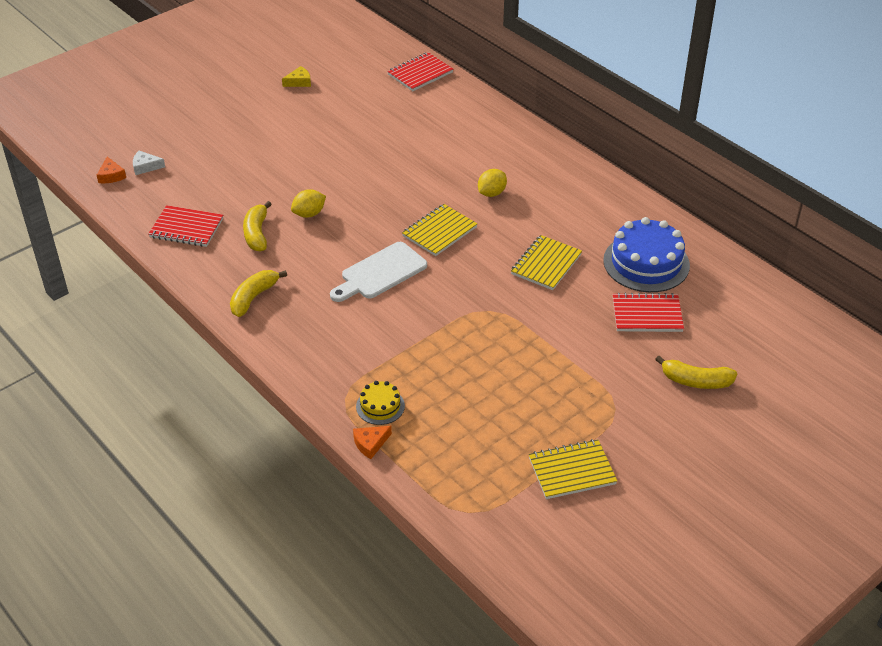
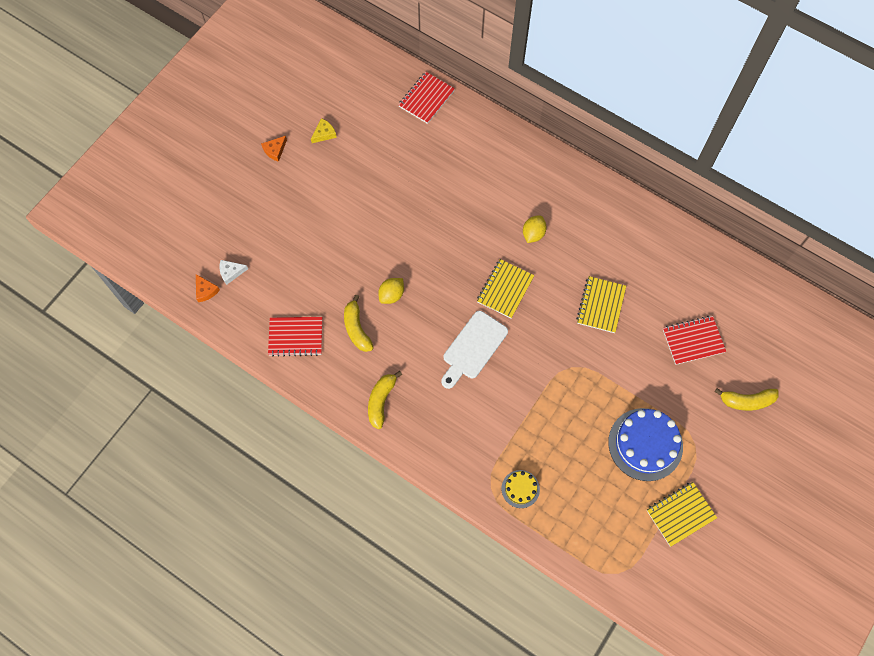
camera: 15 degrees left, 25 degrees up
(370, 444) = (525, 528): orange cheese -> orange cheese (275, 150)
(646, 263) = (678, 284): blue cake -> blue cake (645, 444)

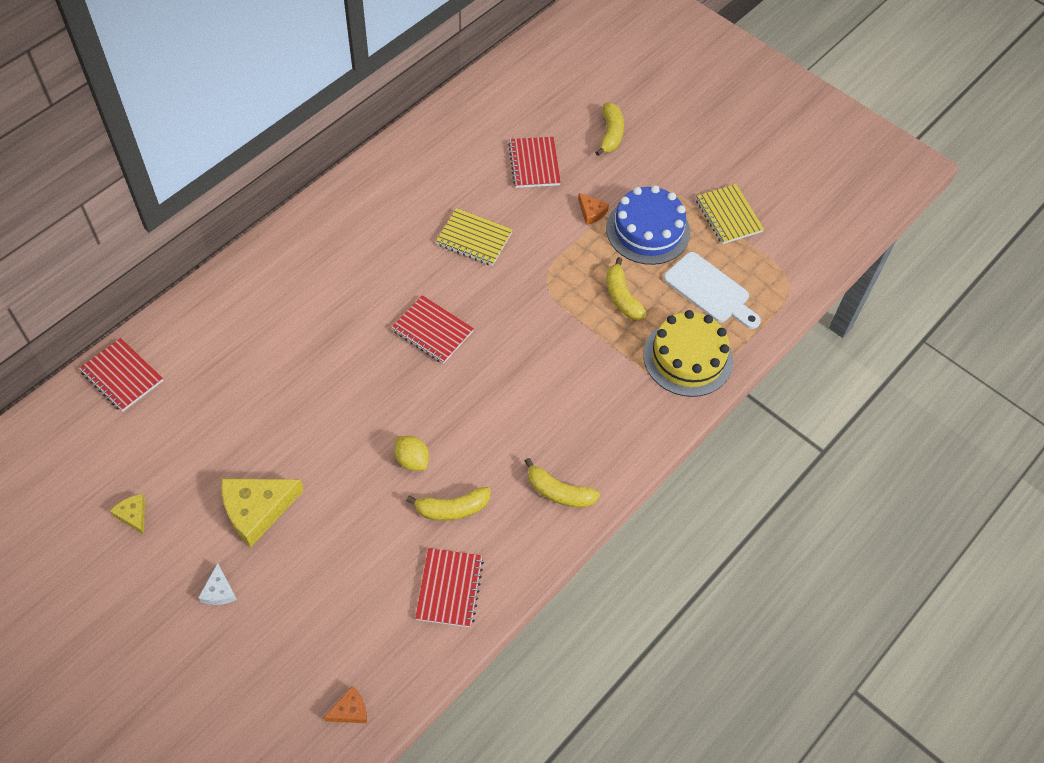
camera: 85 degrees left, 10 degrees down
(231, 272) = (328, 670): white cheese -> white cheese (219, 591)
(275, 150) = (139, 587): orange cheese -> orange cheese (591, 212)
(338, 204) = (257, 510): none -> yellow cheese
(473, 348) = (504, 378): white cutting board -> white cutting board (710, 290)
(505, 289) = (432, 331): yellow notebook -> red notebook
(520, 489) = (688, 357): yellow cake -> yellow cake, size x1.97
(533, 234) = (363, 289): yellow lemon -> none
(569, 429) = (622, 297): none -> yellow banana

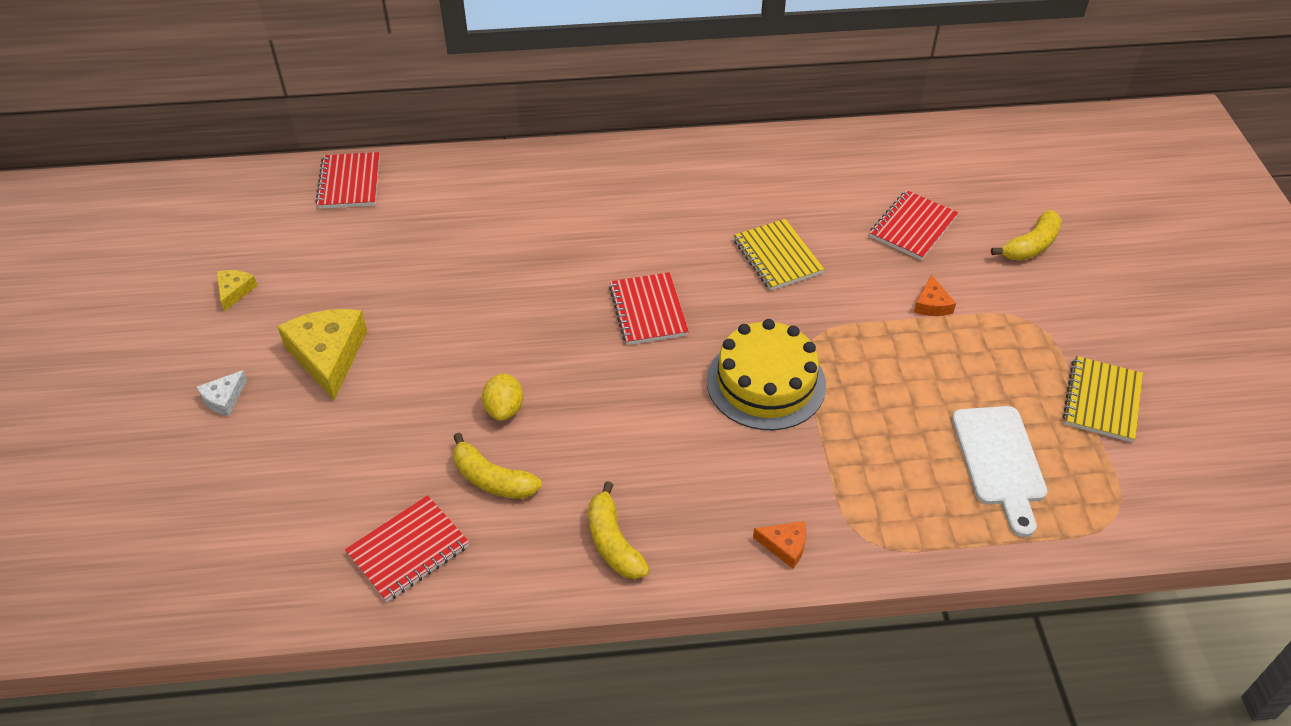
camera: 45 degrees right, 10 degrees down
(257, 510) = (328, 355): yellow cheese -> yellow cheese turned 60 degrees clockwise
(350, 710) = (202, 587): orange cheese -> orange cheese (785, 546)
(622, 297) = (883, 403): yellow banana -> none
(648, 230) = (982, 358): blue cake -> none
(688, 357) = (901, 511): yellow cake -> yellow cake (766, 383)

